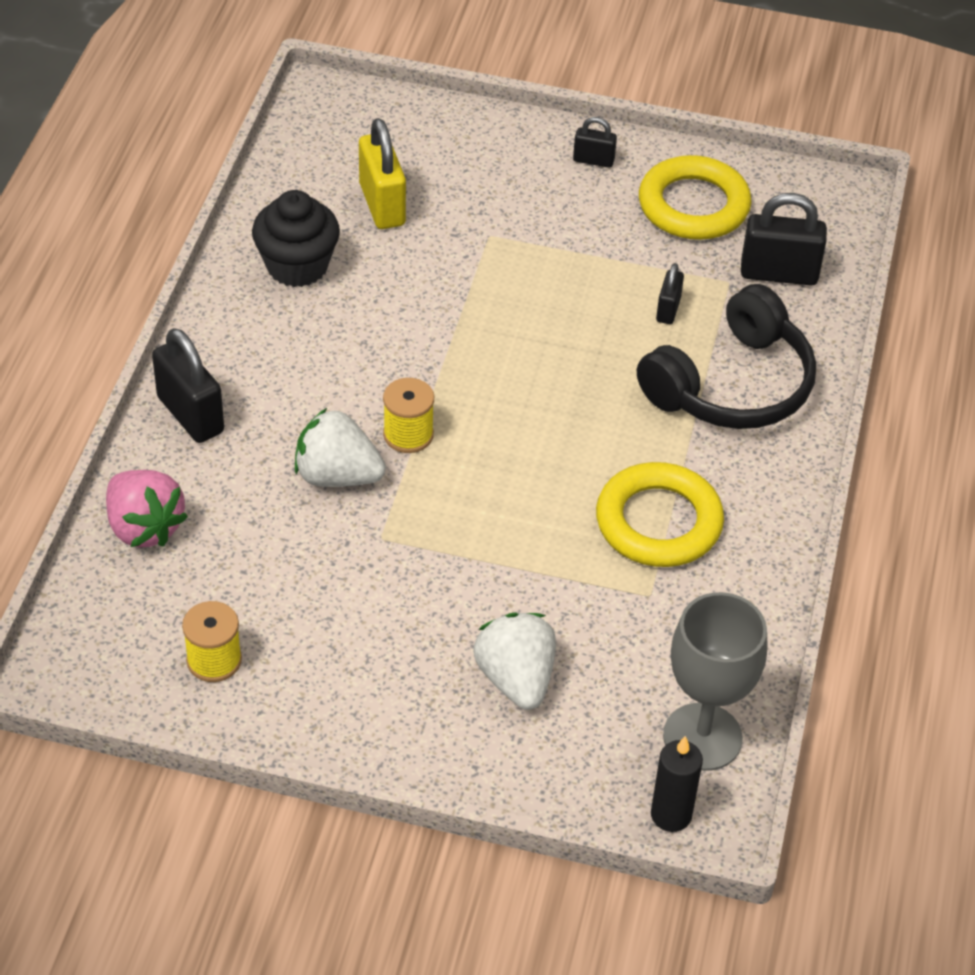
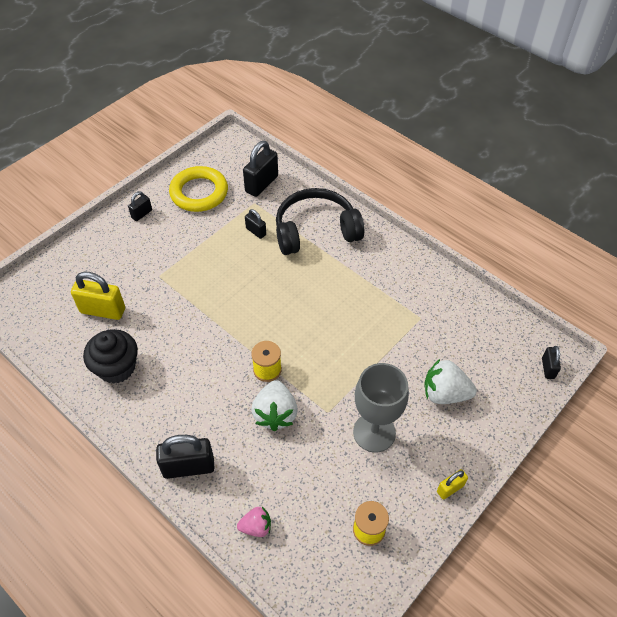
camera: 60 degrees left, 5 degrees up
(144, 527) = (256, 527): pink strawberry -> pink strawberry, size x0.59
(337, 475) = (275, 414): white strawberry -> white strawberry turned 45 degrees counterclockwise
(342, 741) = (450, 488): none -> yellow padlock
(658, 522) = (380, 294): yellow ring -> none
(671, 815) = (548, 368): black candle -> black padlock
(702, 737) = (509, 336): grey goblet -> grey goblet (374, 432)
(731, 385) = (316, 231): black headphones -> black headphones turned 90 degrees counterclockwise

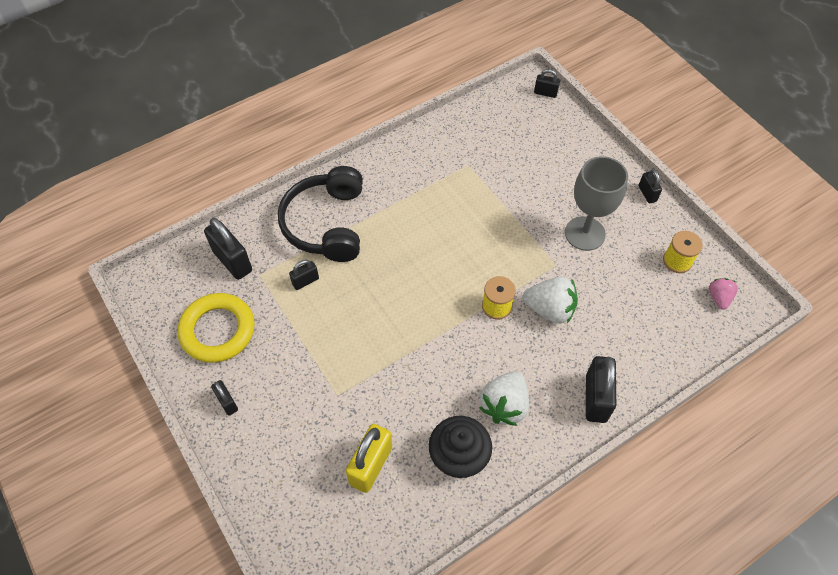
camera: 75 degrees left, 5 degrees up
(256, 527) = (665, 348): pink strawberry -> pink strawberry (719, 298)
(444, 393) = (555, 170): white strawberry -> white strawberry (504, 405)
(450, 488) = (647, 194): yellow padlock -> black padlock

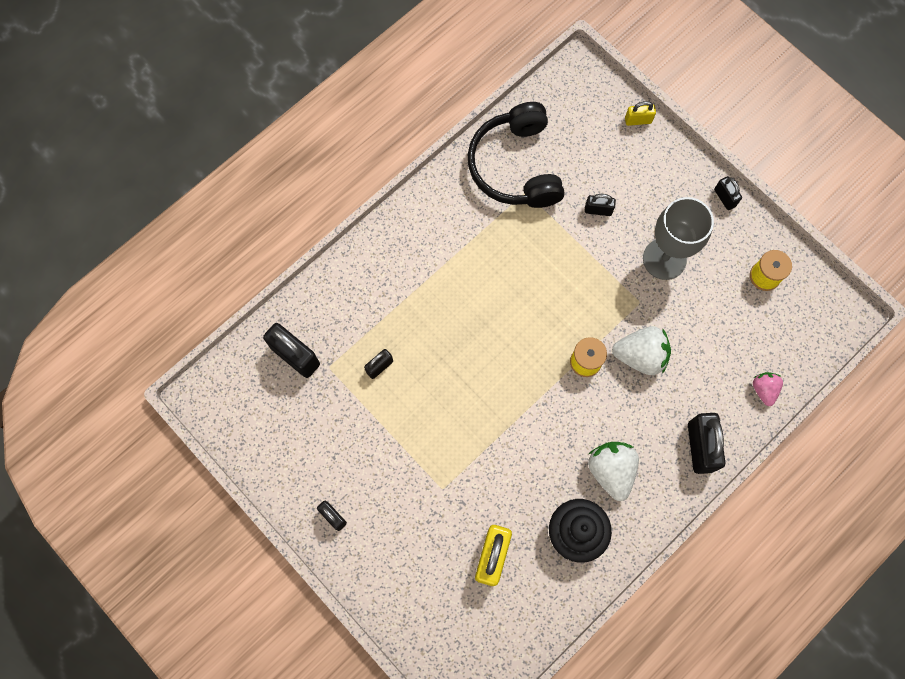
camera: 10 degrees left, 15 degrees up
(217, 330) = (301, 439): yellow ring -> none
(326, 224) = (386, 293): black headphones -> black headphones (516, 166)
(504, 405) = (611, 470): white strawberry -> white strawberry turned 150 degrees clockwise
(545, 93) = (596, 81): black padlock -> black padlock (598, 210)
(577, 125) = (638, 120): none -> yellow padlock
(719, 298) = (811, 313): pink strawberry -> pink strawberry (764, 389)

